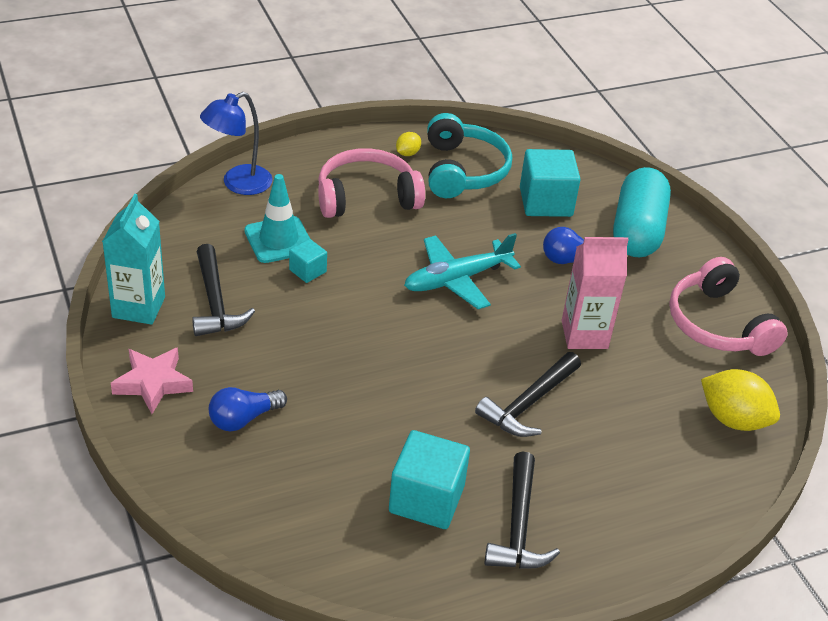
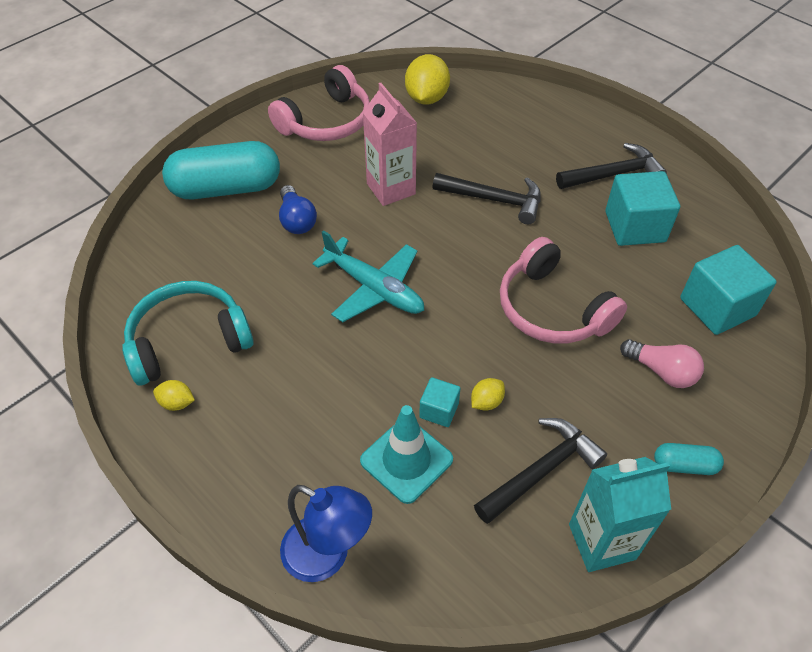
camera: 110 degrees left, 10 degrees up
(153, 383) = (684, 465): pink star -> turquoise capsule
(243, 419) = (661, 371): blue light bulb -> pink light bulb
(295, 298) = (486, 402): none -> yellow lemon
(366, 197) = (282, 410): pink headphones -> pink headphones (552, 309)
(545, 202) = (213, 260): turquoise cube -> turquoise cube (717, 307)

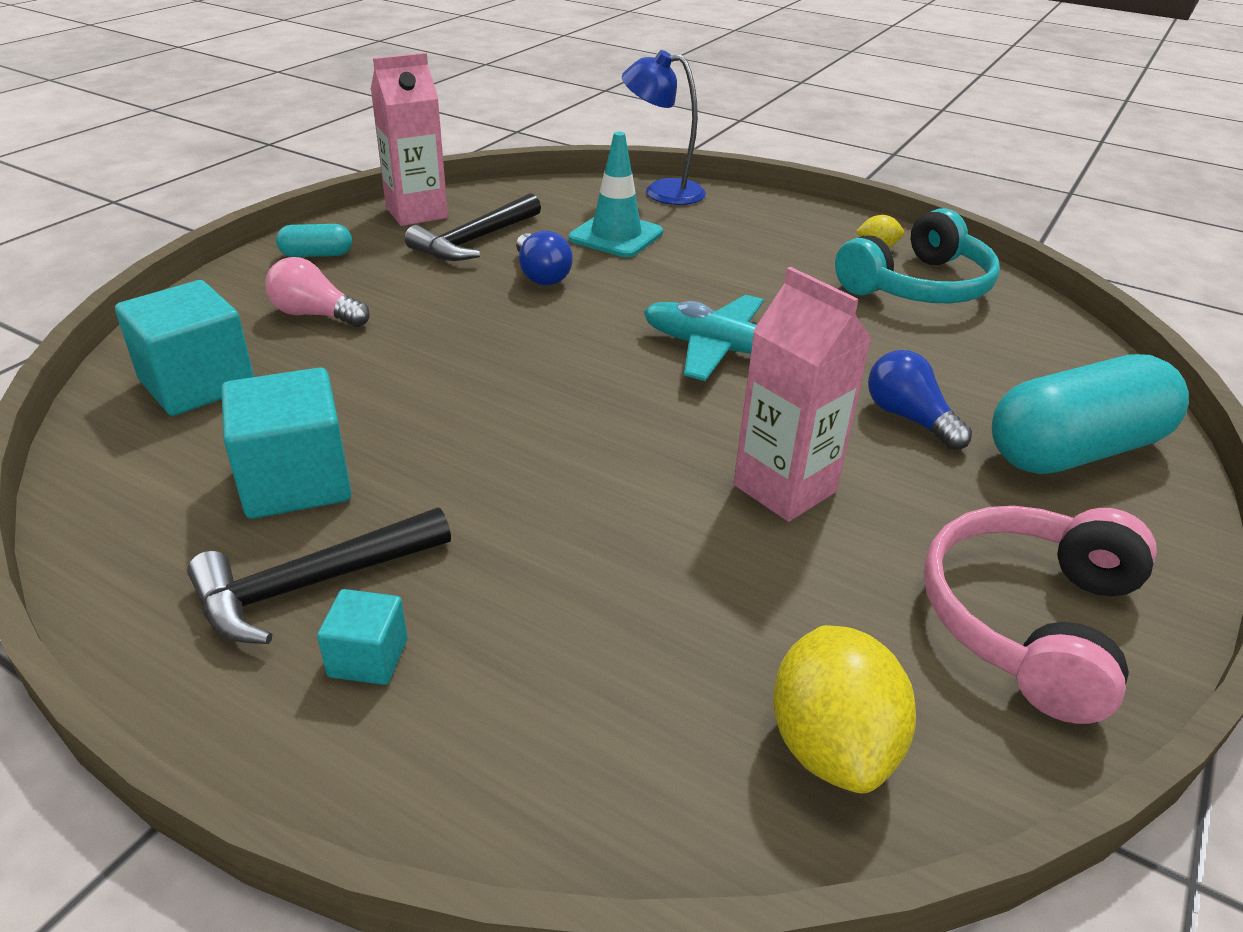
camera: 165 degrees right, 15 degrees down
(439, 410) = (594, 265): turquoise cube -> turquoise cube (368, 658)
(486, 402) = (541, 275): yellow lemon -> blue light bulb
(494, 200) = (576, 494): black hammer -> none
(552, 309) = (461, 357): pink headphones -> none
(601, 541) = (416, 213): turquoise carton -> pink carton

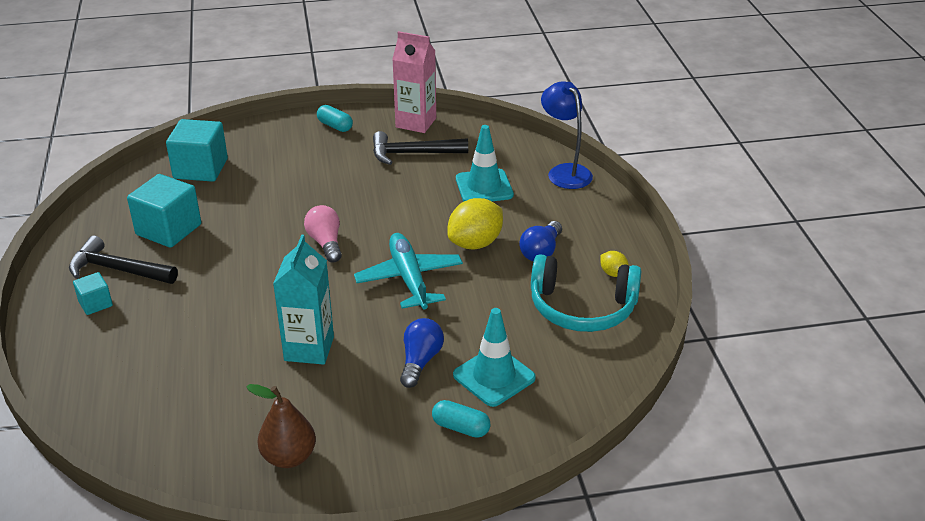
camera: 50 degrees right, 0 degrees up
(315, 315) = (285, 159): pink light bulb -> pink light bulb (326, 243)
(541, 275) = (407, 190): blue light bulb -> blue light bulb (541, 251)
(784, 488) = (309, 349): pink carton -> turquoise carton
(831, 745) = (155, 430): yellow lemon -> yellow lemon (475, 243)
(991, 386) = (494, 376): none -> turquoise traffic cone
(1028, 620) = (288, 457): pink headphones -> brown pear
(1075, 450) = (461, 428): turquoise capsule -> turquoise capsule, size x0.45

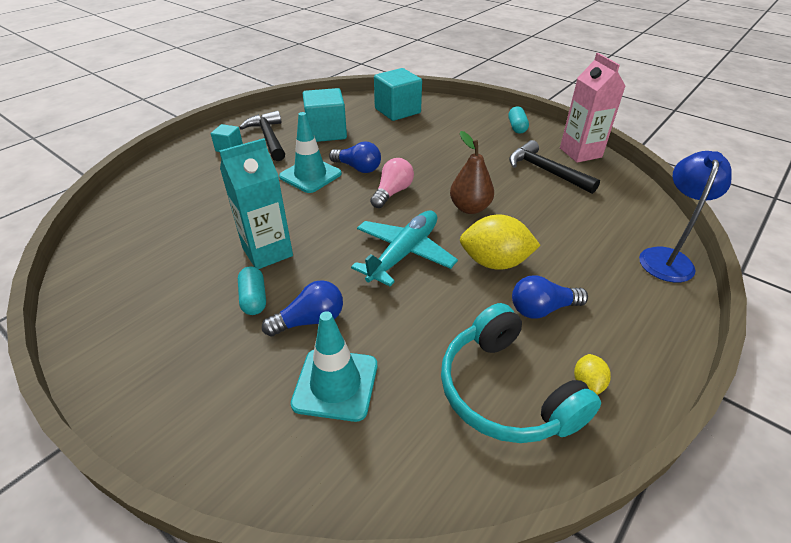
camera: 50 degrees right, 5 degrees up
(261, 242) = (358, 168): none -> blue light bulb
(288, 457) = (131, 314): brown pear -> brown pear (469, 208)
(461, 428) = (243, 404): turquoise capsule -> turquoise capsule (254, 299)
(484, 187) = (568, 225): turquoise traffic cone -> turquoise traffic cone (310, 175)

